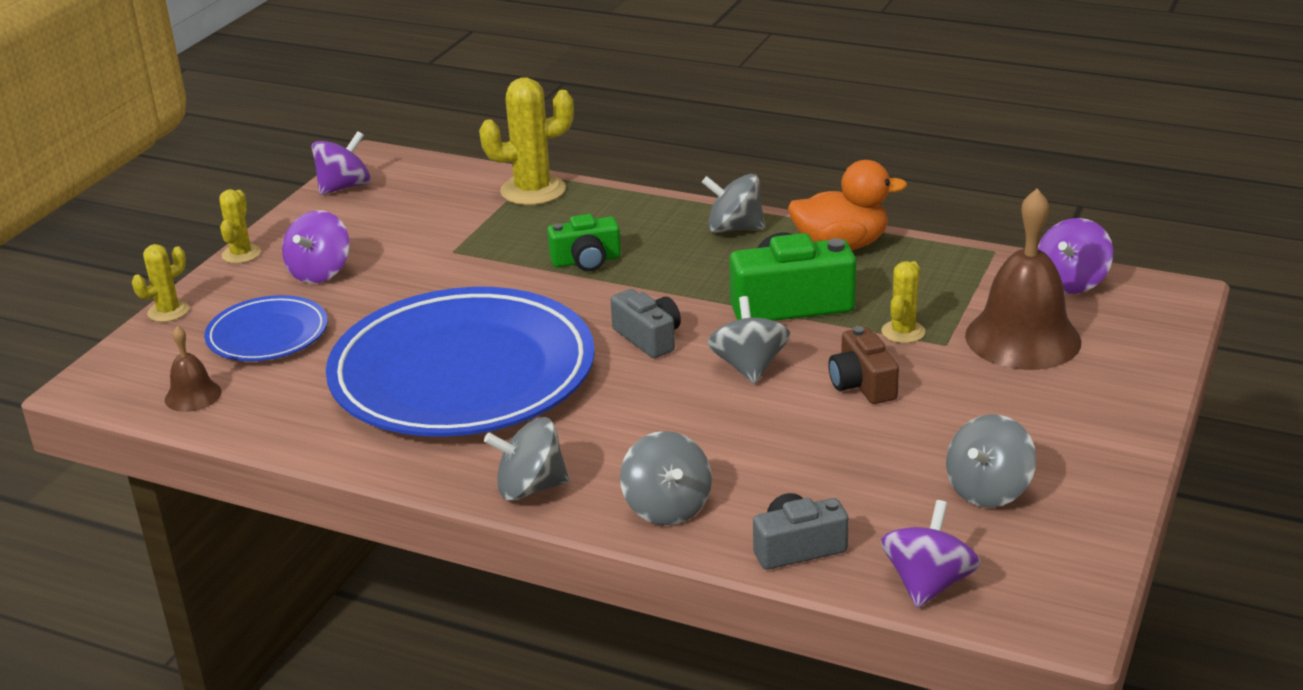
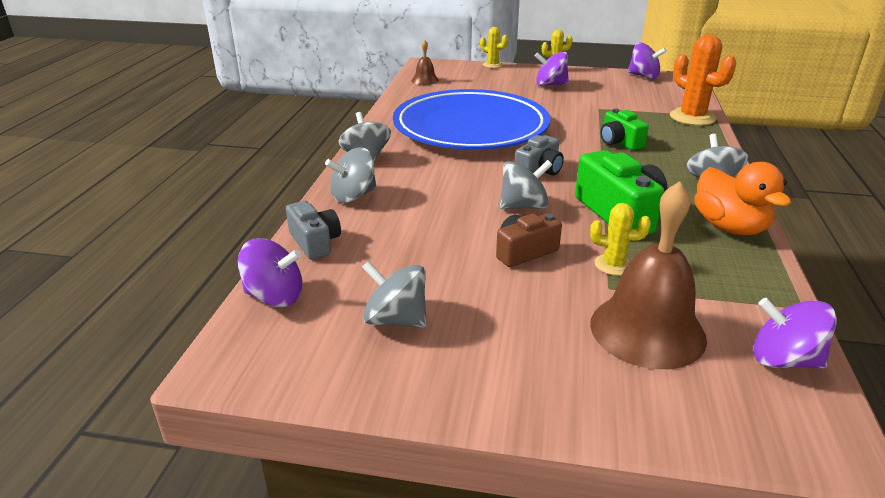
camera: 75 degrees right, 0 degrees up
(267, 335) = (484, 84): blue plate -> none
(533, 191) = (692, 117): yellow cactus -> orange cactus

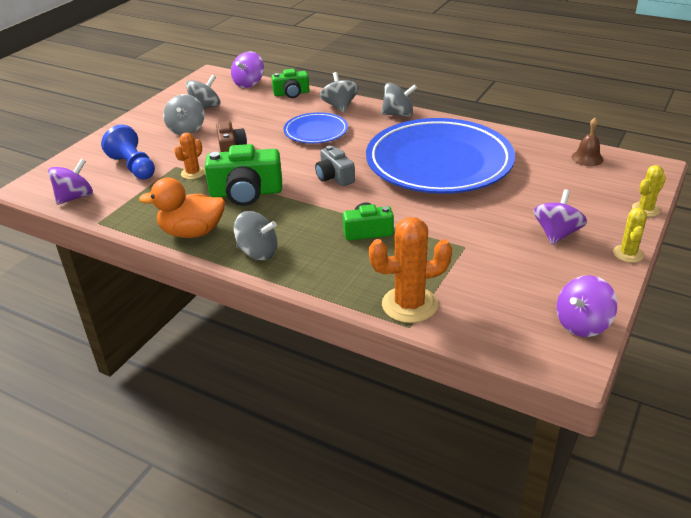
camera: 110 degrees right, 5 degrees up
(315, 242) = (291, 93): grey camera -> green camera
(437, 199) = (316, 132): none -> blue plate
(523, 206) = (284, 159): grey spinning top -> grey spinning top (186, 129)
(613, 265) = (193, 173): yellow cactus -> orange cactus
(647, 330) = (133, 167): brown bell -> blue pawn

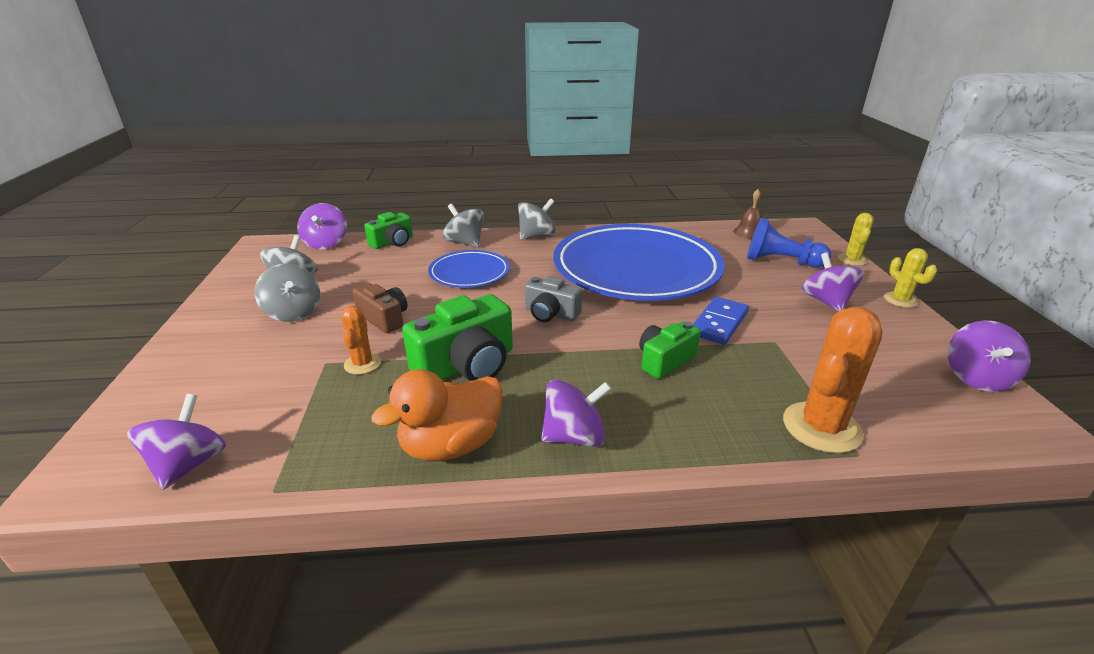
camera: 35 degrees left, 5 degrees down
(133, 167) = (256, 384): blue pawn -> blue pawn (781, 262)
(258, 252) = (574, 436): grey spinning top -> purple spinning top
(442, 221) = (719, 323): none -> blue domino

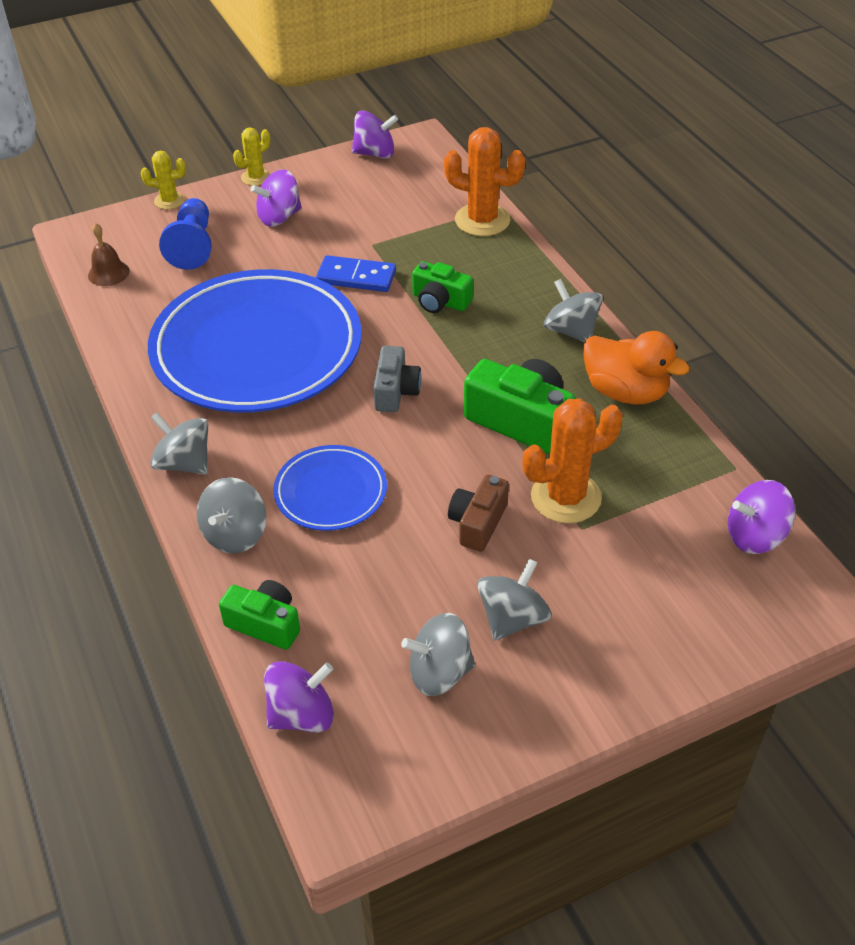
camera: 110 degrees left, 15 degrees up
(362, 364) = (565, 497): orange cactus -> orange cactus, size x1.78
(574, 436) = (571, 331): purple spinning top -> grey spinning top

